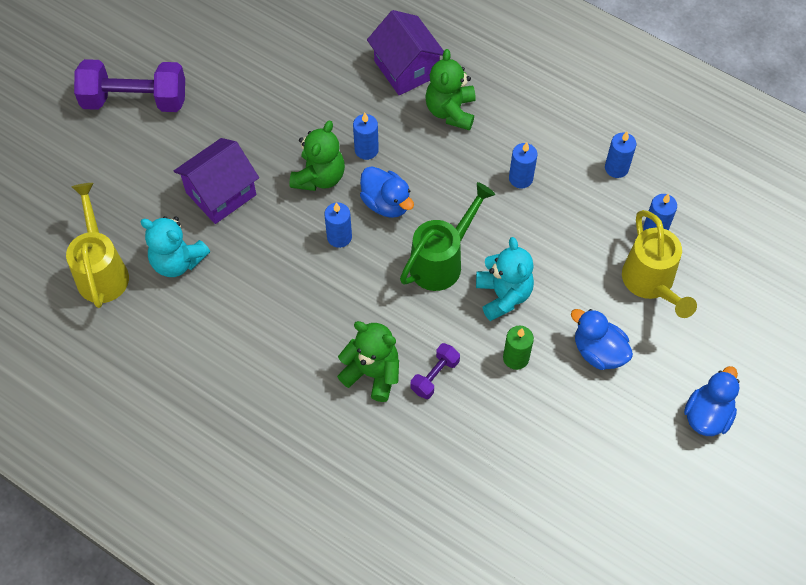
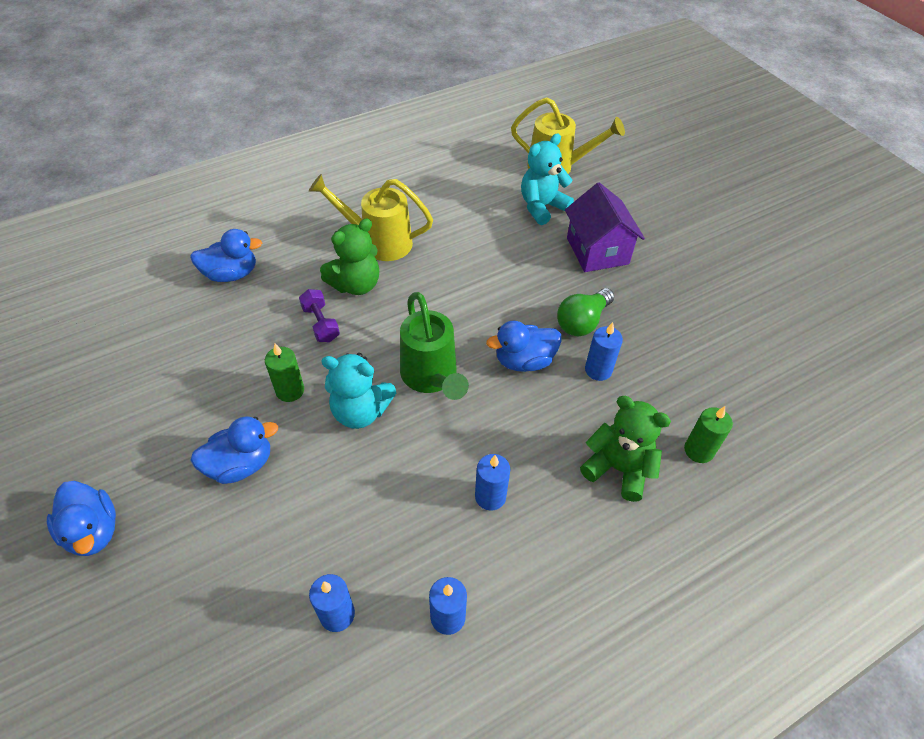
camera: 115 degrees right, 10 degrees down
(135, 100) = (729, 228): purple dumbbell -> none
(319, 177) = (582, 322): green teddy bear -> green light bulb
(339, 237) = (505, 312): blue candle -> none
(406, 69) = (698, 450): purple house -> green candle
(420, 494) = (231, 274): none -> blue duck
(650, 283) = (274, 564): yellow watering can -> yellow watering can (379, 242)

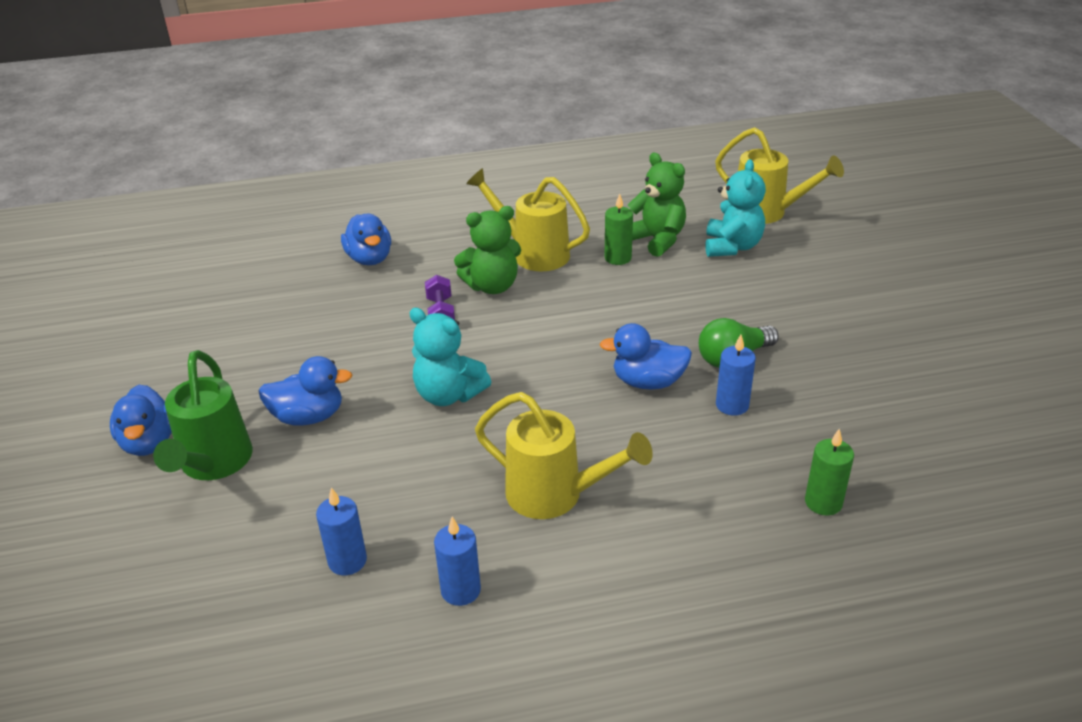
camera: 20 degrees right, 15 degrees down
(231, 274) = (369, 259): blue duck -> blue duck turned 60 degrees clockwise
(290, 390) = (384, 364): green candle -> green candle (618, 258)
(431, 377) = (537, 379): green watering can -> green watering can (213, 464)
(490, 496) = (555, 495): blue candle -> yellow watering can
(542, 207) = (732, 247): turquoise teddy bear -> turquoise teddy bear turned 120 degrees clockwise
(597, 251) = (781, 296): purple house -> none
(618, 468) = (715, 500): green teddy bear -> green teddy bear (657, 240)

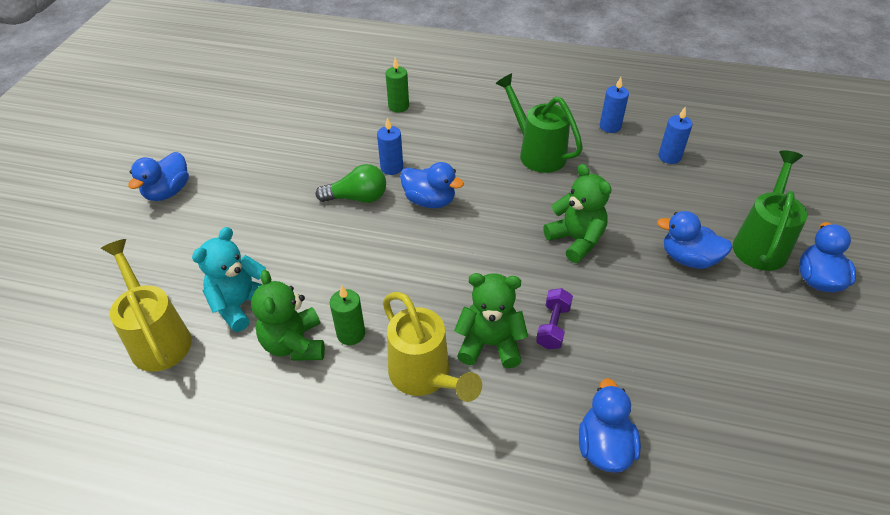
camera: 155 degrees left, 10 degrees up
(448, 395) = (576, 240): turquoise teddy bear -> green teddy bear
(555, 495) = (537, 153): yellow watering can -> green watering can
(937, 298) = (168, 192): none -> blue duck

